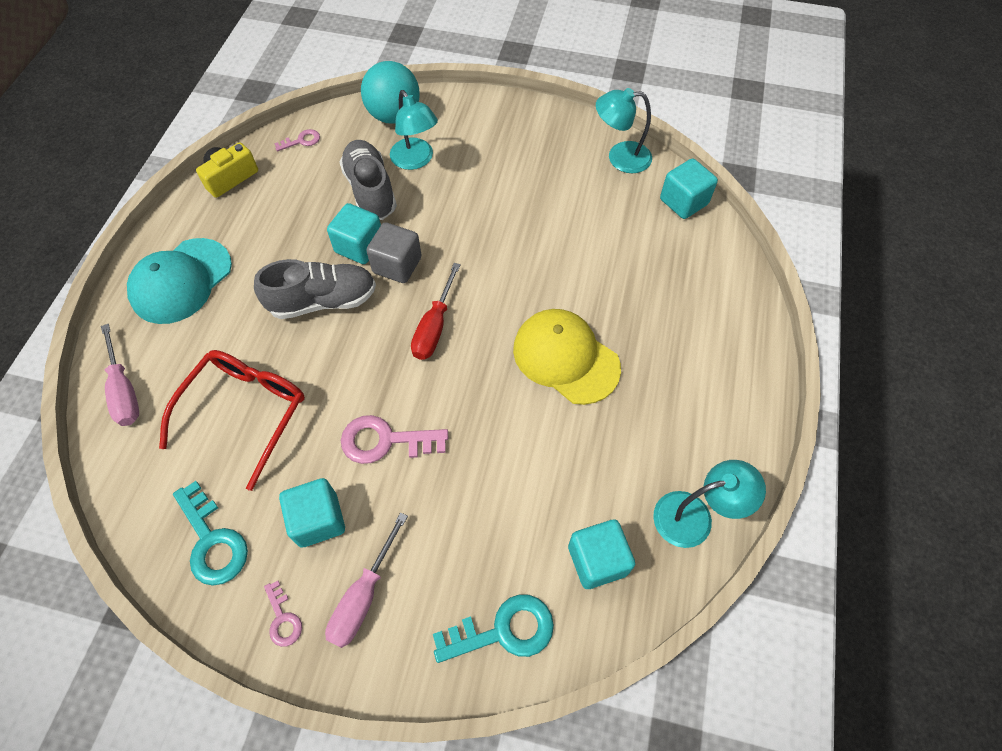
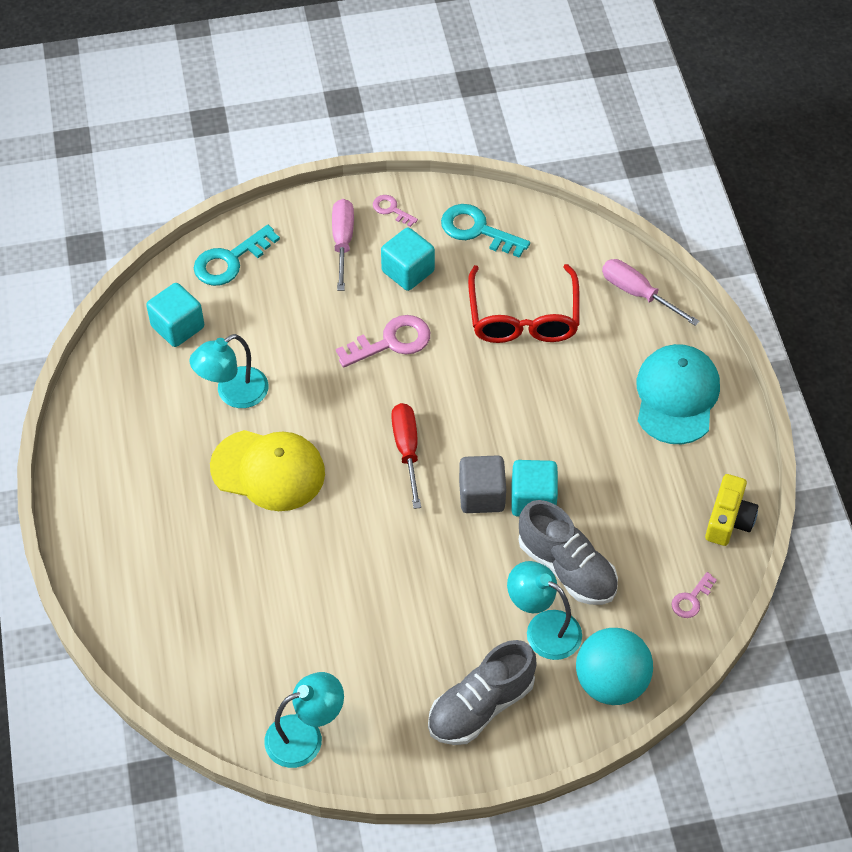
camera: 155 degrees right, 5 degrees down
(323, 301) = (528, 432): grey shoe -> grey shoe (481, 706)
(683, 202) = (207, 701): turquoise cube -> none
(694, 516) = (109, 385): turquoise lamp -> turquoise lamp (233, 393)

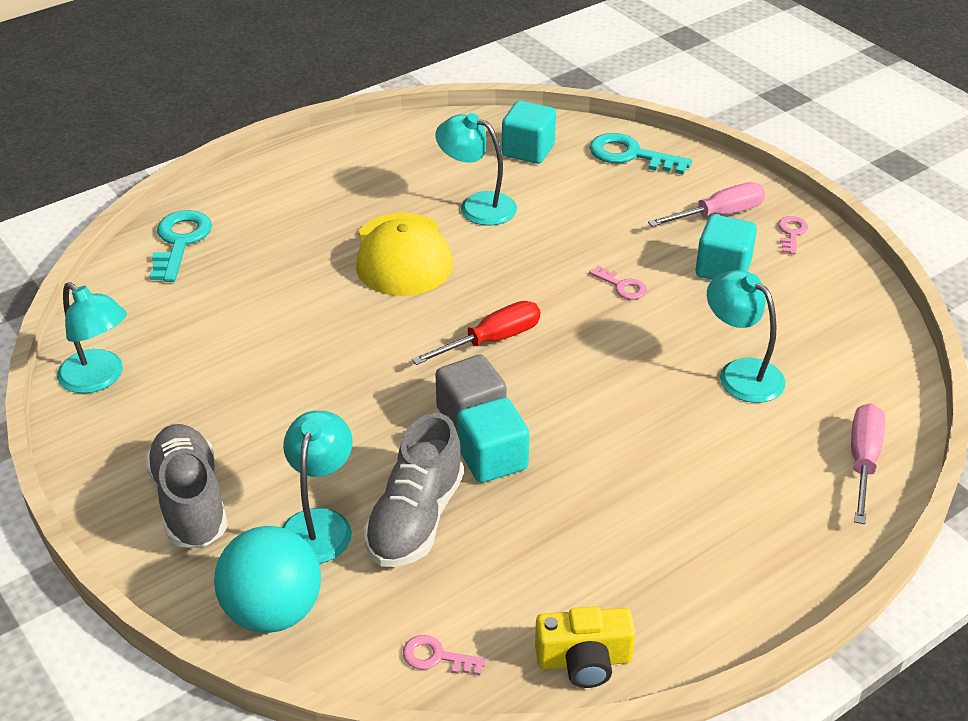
camera: 65 degrees right, 15 degrees down
(391, 342) = (622, 286): pink key -> pink key, size x0.55
(477, 230) = (826, 301): turquoise key -> turquoise key (180, 242)
(481, 706) = (190, 502): grey shoe -> grey shoe turned 45 degrees clockwise
(523, 316) = (741, 373): red glasses -> turquoise lamp
(676, 396) = (738, 546): turquoise cap -> none

